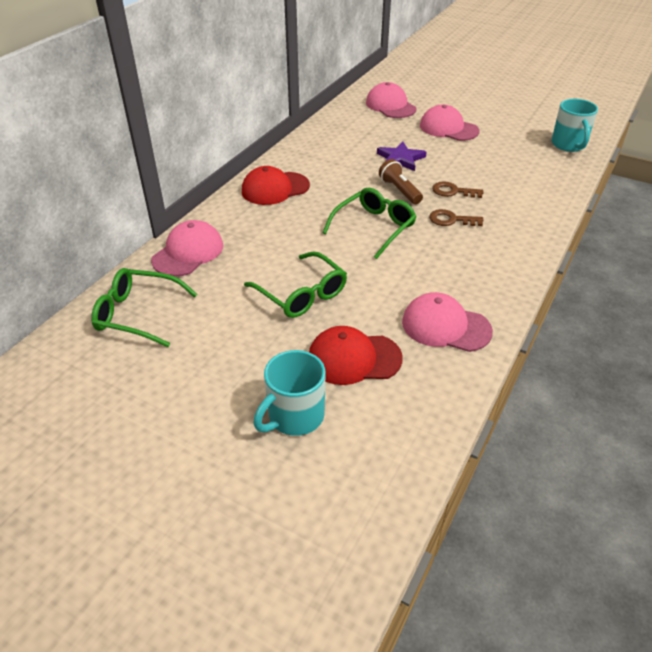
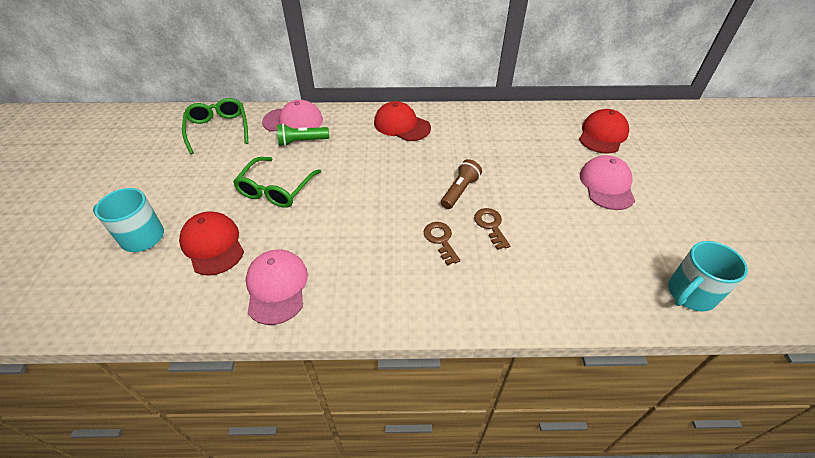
camera: 60 degrees right, 5 degrees up
(235, 256) = (302, 141): none -> green flashlight
(374, 228) = (389, 195): green glasses -> none
(390, 106) = (602, 134): pink cap -> red cap
(400, 159) = (513, 173): purple star -> none

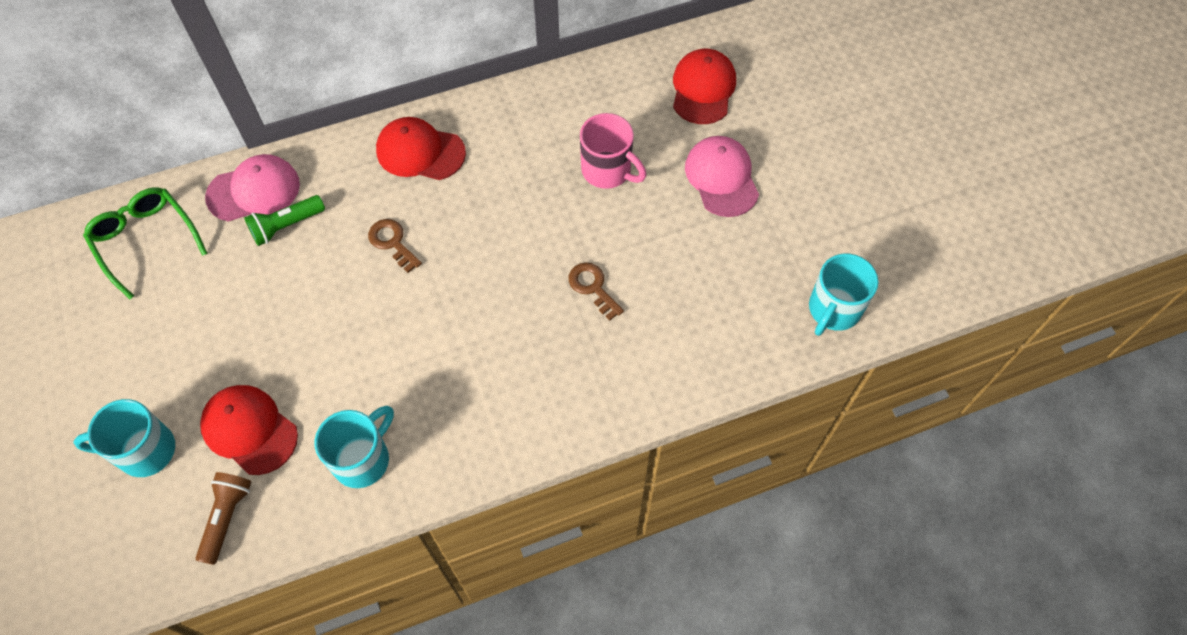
camera: 20 degrees left, 15 degrees up
(276, 189) = (290, 319): green glasses -> none
(277, 287) = (363, 459): pink cap -> turquoise mug
(440, 240) = (537, 328): brown key -> brown key (392, 242)
(460, 191) = (538, 245): brown flashlight -> brown flashlight (226, 518)
(523, 162) = (608, 171): none -> pink mug

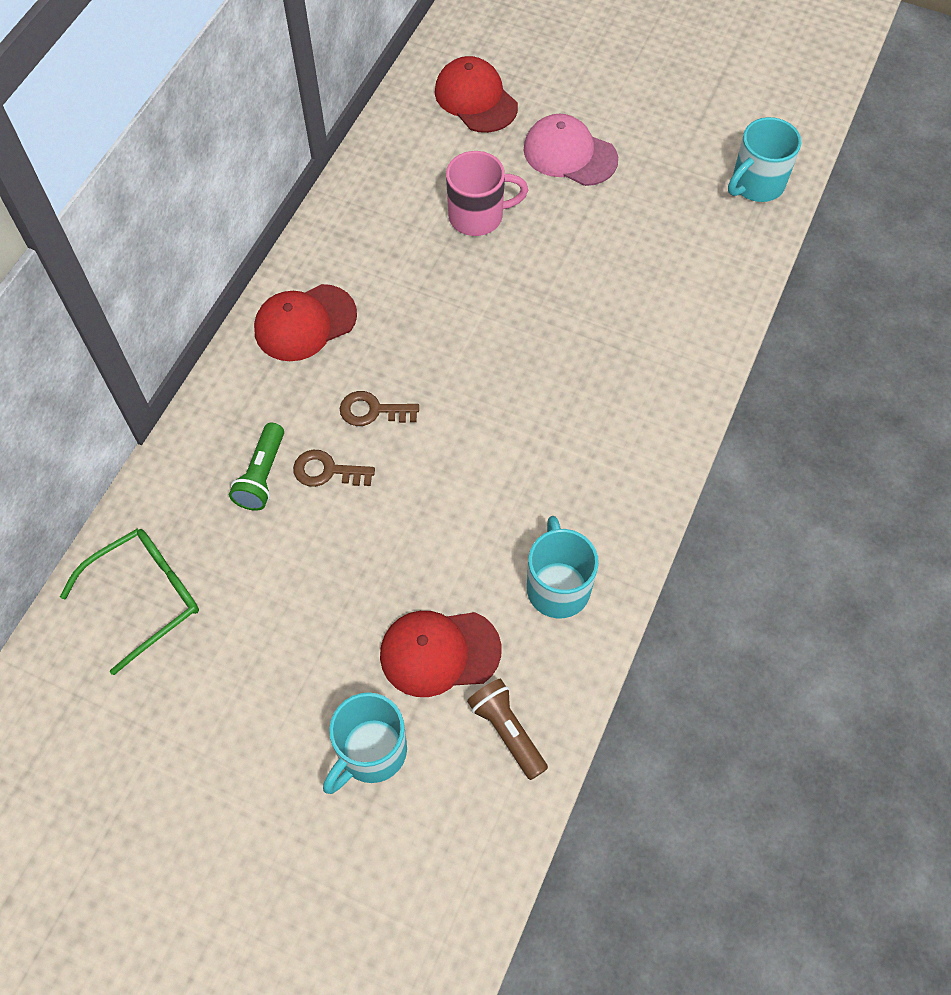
camera: 45 degrees left, 0 degrees up
(146, 241) = (145, 597): green glasses -> green glasses turned 135 degrees clockwise
(254, 190) = (194, 473): pink cap -> none
(592, 287) = (573, 310): brown key -> brown key (327, 471)
(833, 310) = (756, 184): turquoise mug -> turquoise mug turned 60 degrees clockwise

